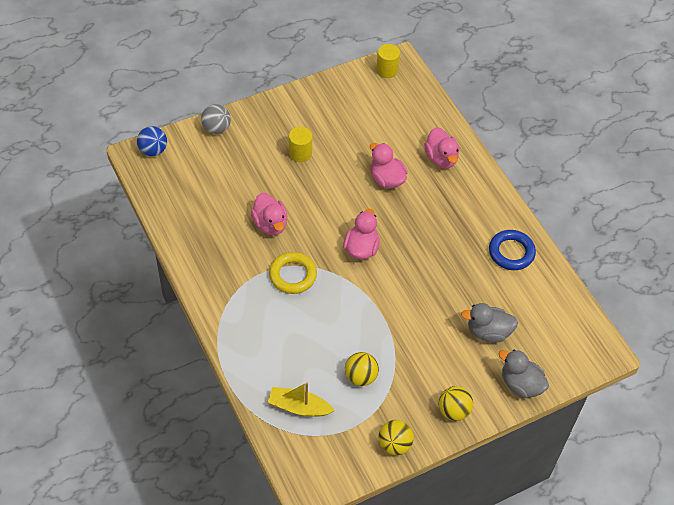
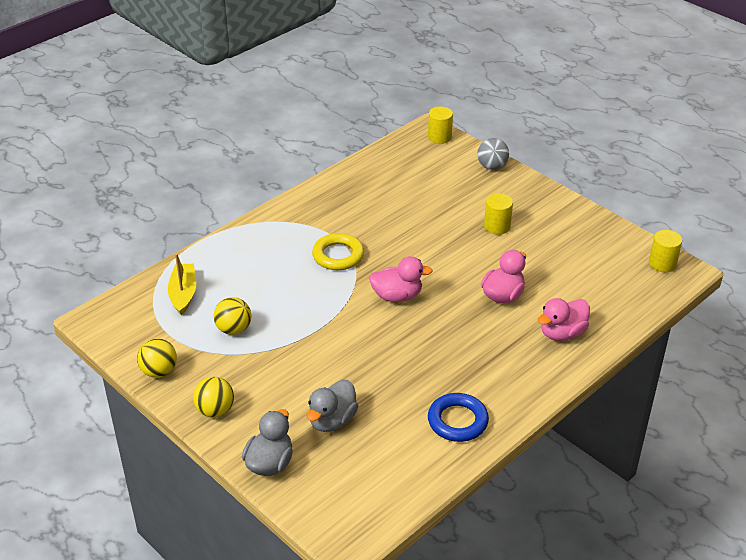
camera: 75 degrees right, 15 degrees down
(153, 150) = (439, 137): blue ball -> yellow cylinder
(270, 224) = (393, 227): pink duck -> none
(488, 332) = (332, 420): grey duck -> grey duck turned 135 degrees counterclockwise

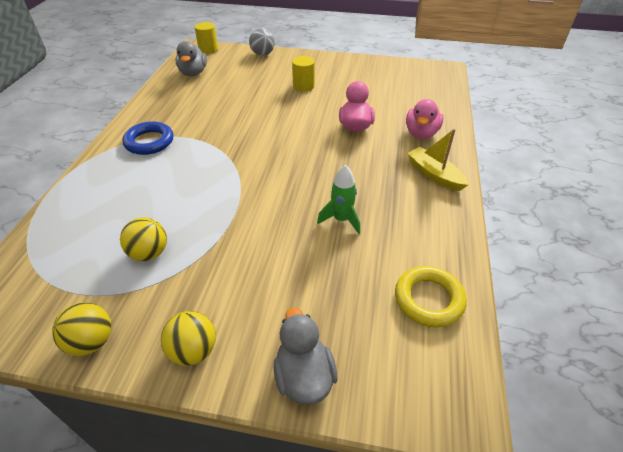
camera: 35 degrees left, 5 degrees up
(183, 294) = (66, 244): yellow boat -> yellow boat (434, 174)
(332, 420) = (323, 291): grey duck -> grey duck (193, 73)
(338, 255) = (200, 149): yellow ring -> yellow ring (428, 299)
(397, 296) = (278, 159): pink duck -> none
(399, 376) = (341, 219): none -> green rocket
(457, 421) = (425, 232): blue ring -> blue ring (149, 142)
(662, 263) = (428, 70): yellow cylinder -> none

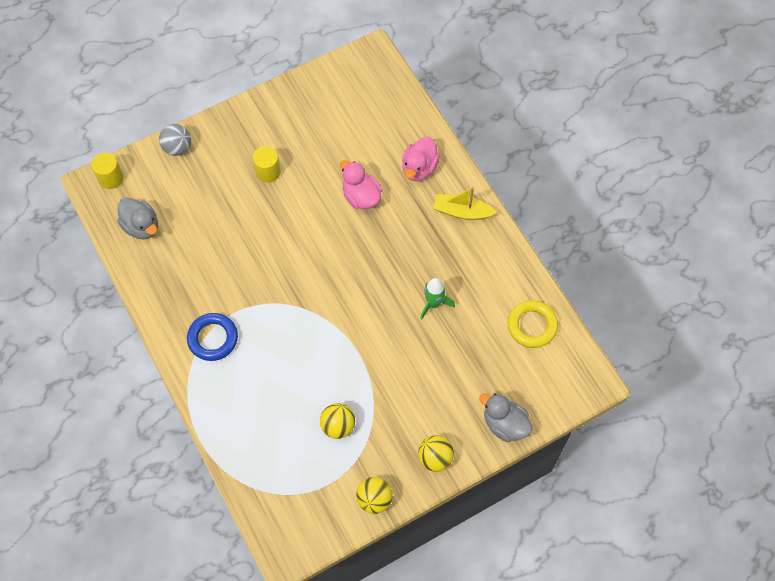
camera: 40 degrees left, 20 degrees up
(421, 133) = (419, 168): pink duck -> pink duck turned 45 degrees clockwise

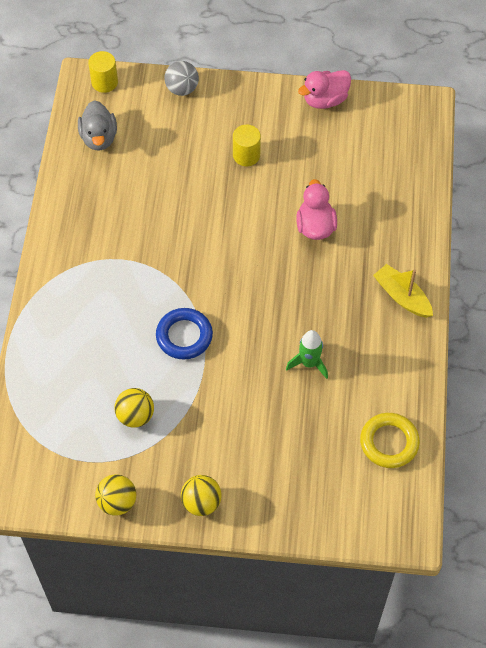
camera: 35 degrees right, 5 degrees down
(213, 338) = (85, 270): blue ring -> blue ring (184, 336)
(419, 168) = (391, 233): pink duck -> pink duck (325, 100)
(504, 424) = (291, 515): grey duck -> none

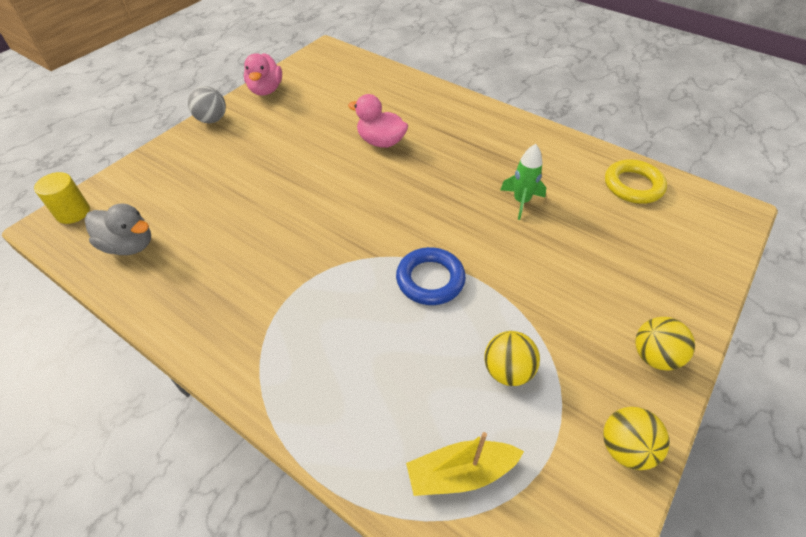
camera: 60 degrees left, 10 degrees down
(182, 89) = (152, 162): grey ball -> grey ball (212, 120)
(246, 155) = (268, 152): yellow cylinder -> none
(402, 296) = (488, 123): yellow boat -> yellow boat (460, 473)

